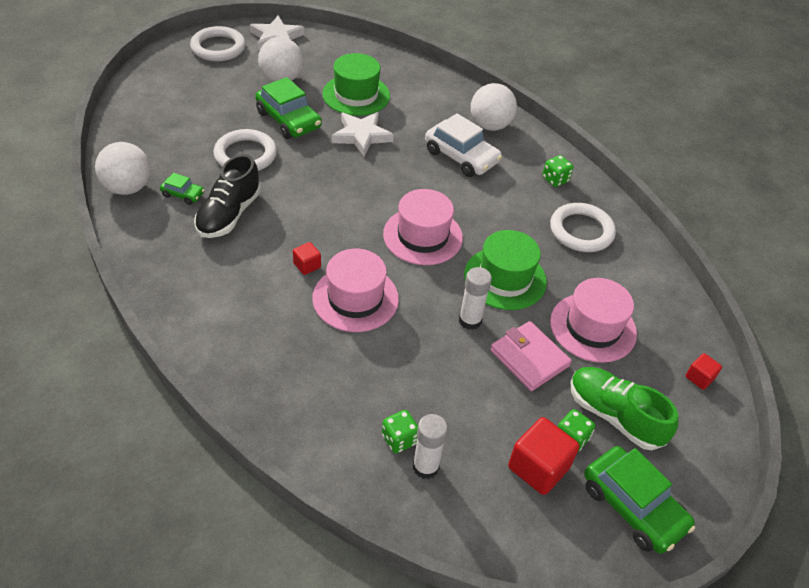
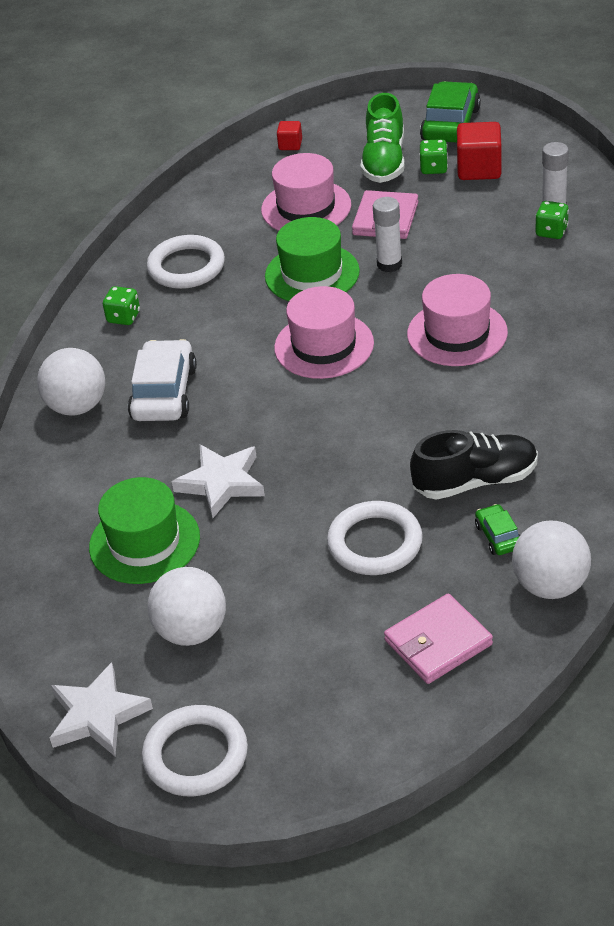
camera: 120 degrees left, 5 degrees down
(160, 134) = (438, 642): none -> pink wallet
(288, 120) = (268, 559): green car -> none
(307, 265) = (462, 384): red cube -> none

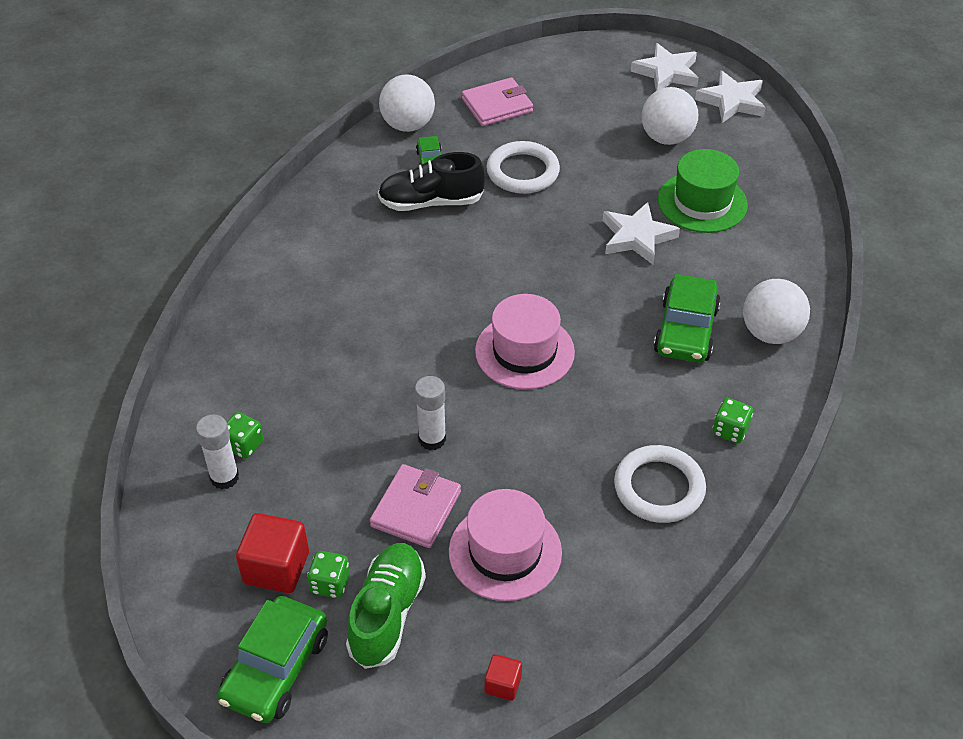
camera: 175 degrees left, 5 degrees up
(164, 393) = (685, 330): white car -> green car
(195, 755) = (666, 73): white ring -> white star
(312, 274) = (518, 445): green hat -> none
(457, 333) = (394, 338): pink hat -> none

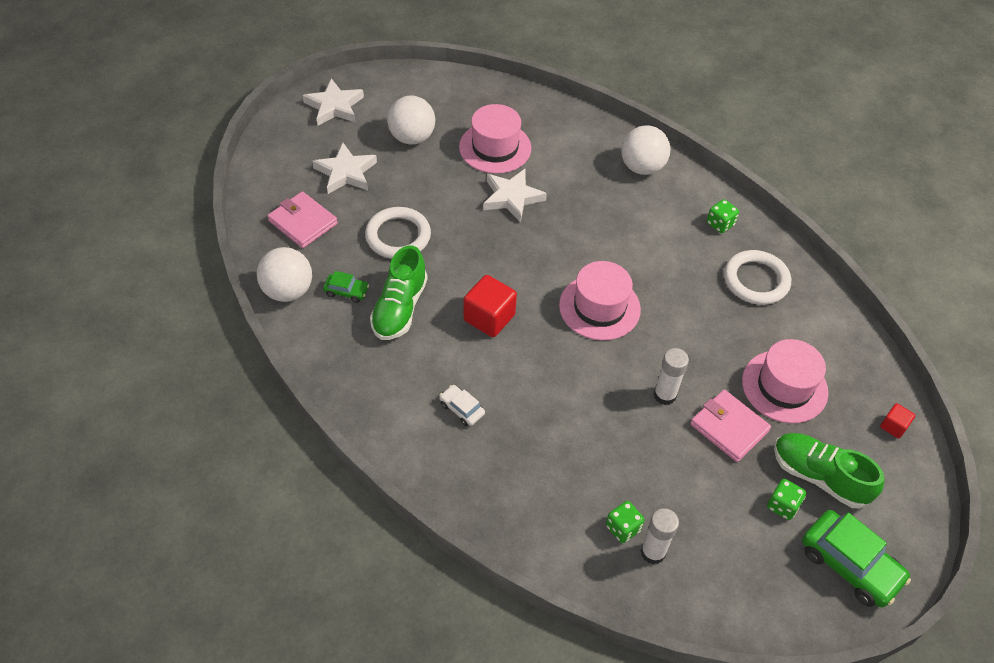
camera: 70 degrees left, 5 degrees up
(276, 568) = (757, 538): red cube -> red cube (489, 318)
(332, 283) = (462, 409): none -> white car
(431, 202) = (400, 308): black shoe -> green shoe
(497, 105) = (303, 222): pink wallet -> pink wallet turned 45 degrees counterclockwise
(685, 330) = (620, 209): green car -> none
(702, 202) = (495, 147): green hat -> pink hat
(732, 101) = (393, 86): white star -> white star (346, 172)

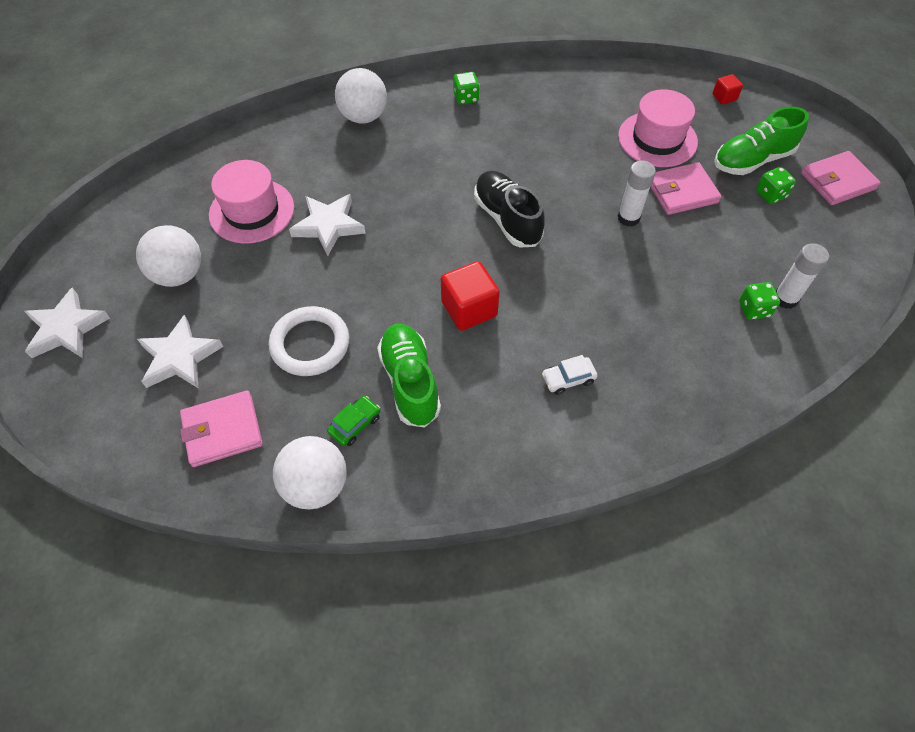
camera: 60 degrees left, 5 degrees up
(400, 308) = (410, 382): green shoe -> green shoe turned 150 degrees counterclockwise
(599, 307) = (507, 219): pink hat -> black shoe
(756, 280) = (540, 105): white ring -> none
(849, 564) = (837, 181): green car -> pink wallet

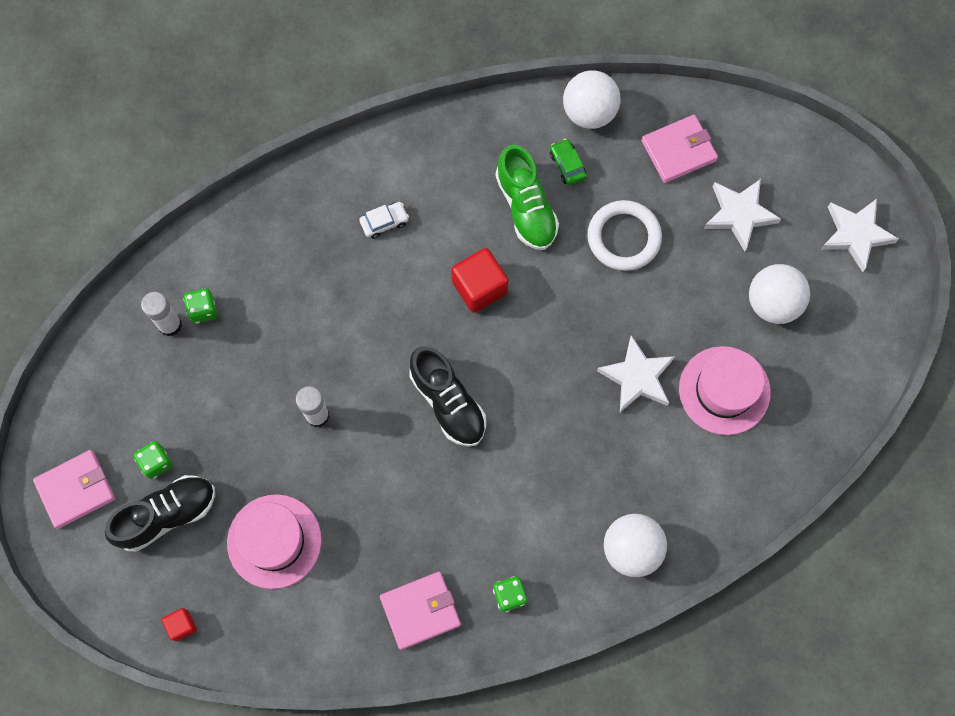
camera: 175 degrees right, 15 degrees up
(355, 424) = (567, 165): green car -> green car turned 120 degrees clockwise
(682, 192) = (255, 458): pink wallet -> pink wallet (420, 611)
(752, 160) = (167, 515): green shoe -> black shoe

